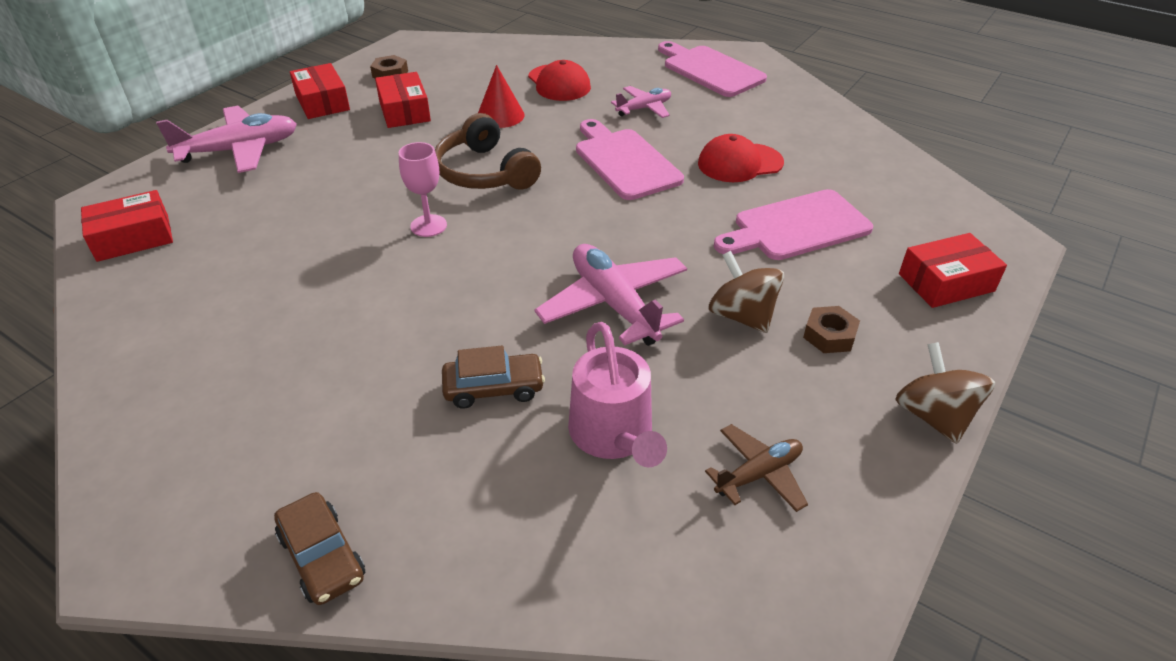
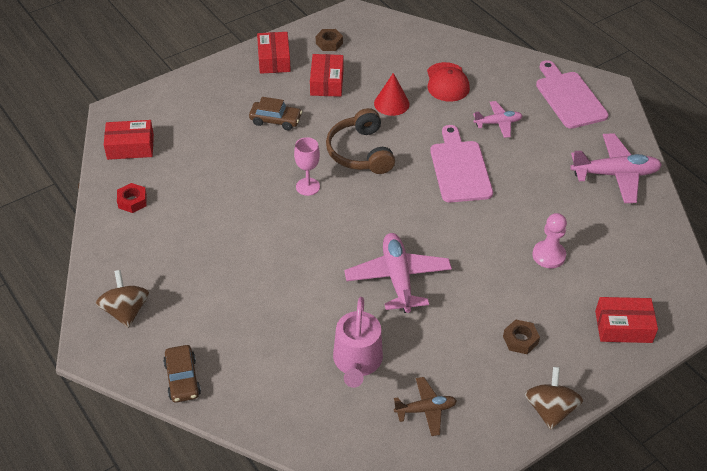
camera: 20 degrees right, 5 degrees up
(153, 306) = (132, 201): none -> red nut
(240, 150) = (209, 91): pink plane -> pink plane (615, 174)
(494, 388) = (303, 312): brown car -> brown car (275, 120)
(739, 163) = (540, 191): red cap -> none
(742, 316) = (473, 310): brown spinning top -> brown spinning top (126, 311)
(796, 227) = (548, 255): pink cutting board -> pink pawn

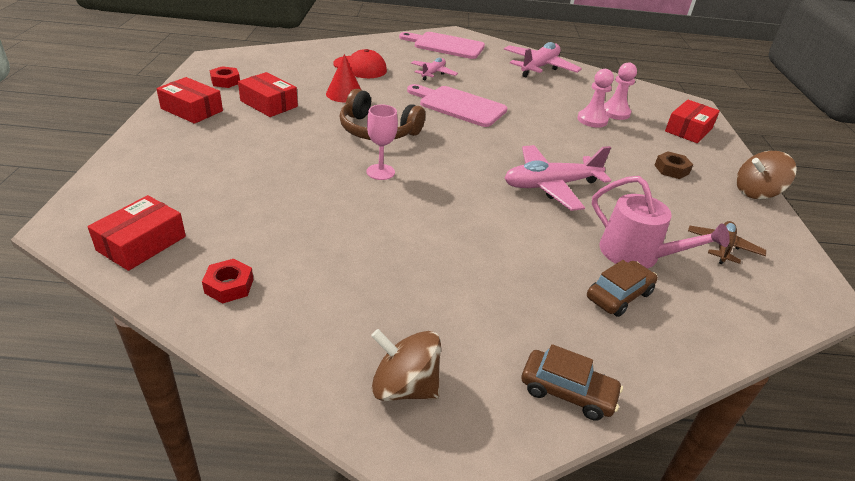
camera: 55 degrees left, 10 degrees down
(275, 120) = (269, 146): brown car -> brown car (619, 295)
(329, 43) = (225, 81): brown nut -> red nut
(398, 278) = (550, 185): pink plane -> pink plane turned 45 degrees counterclockwise
(550, 410) = (756, 193): brown spinning top -> brown spinning top turned 60 degrees counterclockwise
(587, 264) = (615, 113): none -> pink pawn

